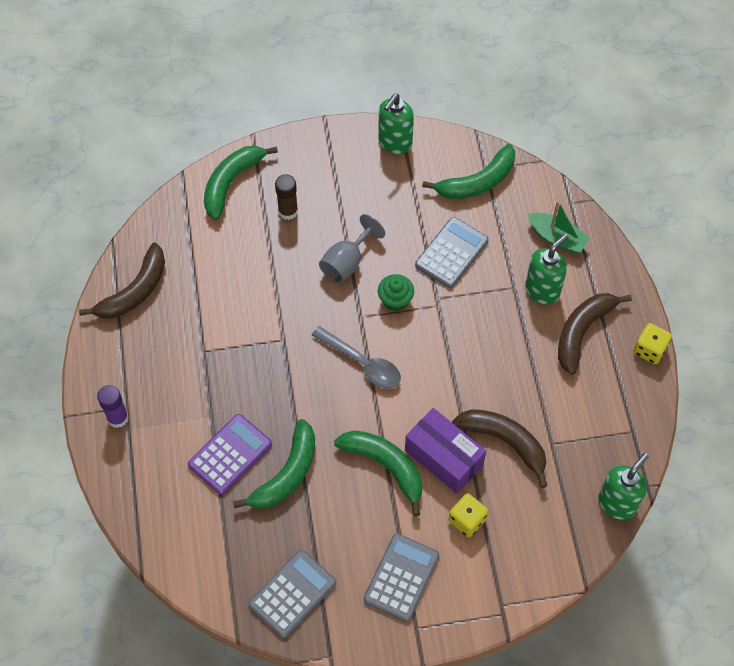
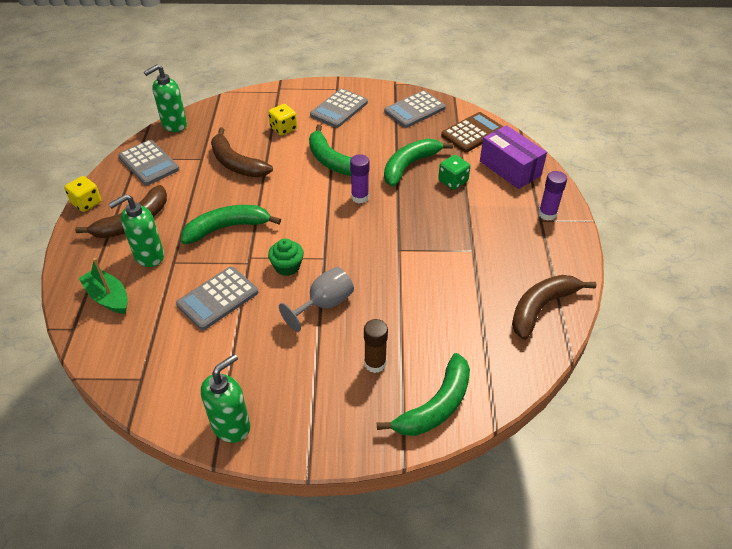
camera: 170 degrees left, 15 degrees down
(208, 554) = (472, 133): none -> brown calculator
(230, 454) = (453, 181): purple calculator -> green dice
(339, 409) = (360, 197): none -> purple glue stick
(362, 363) = (332, 224): grey spoon -> none
(444, 457) = (286, 161): purple box -> purple box (510, 168)
(477, 182) = (158, 364): green banana -> green banana (227, 228)
(613, 425) = (149, 163): none -> grey calculator

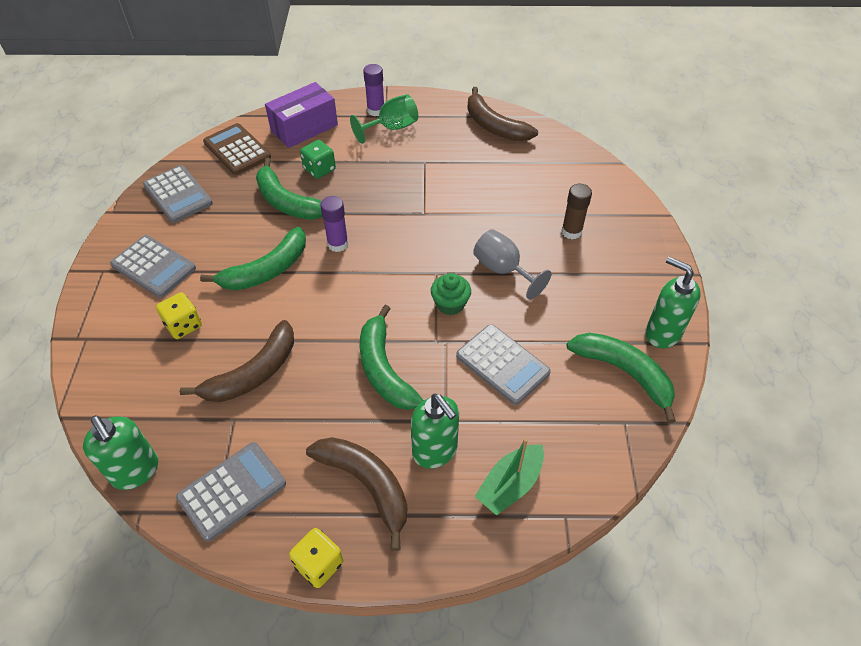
camera: 90 degrees left, 5 degrees up
(435, 406) = (609, 194): green banana -> green banana (624, 373)
(521, 226) = (391, 128): none -> green goblet

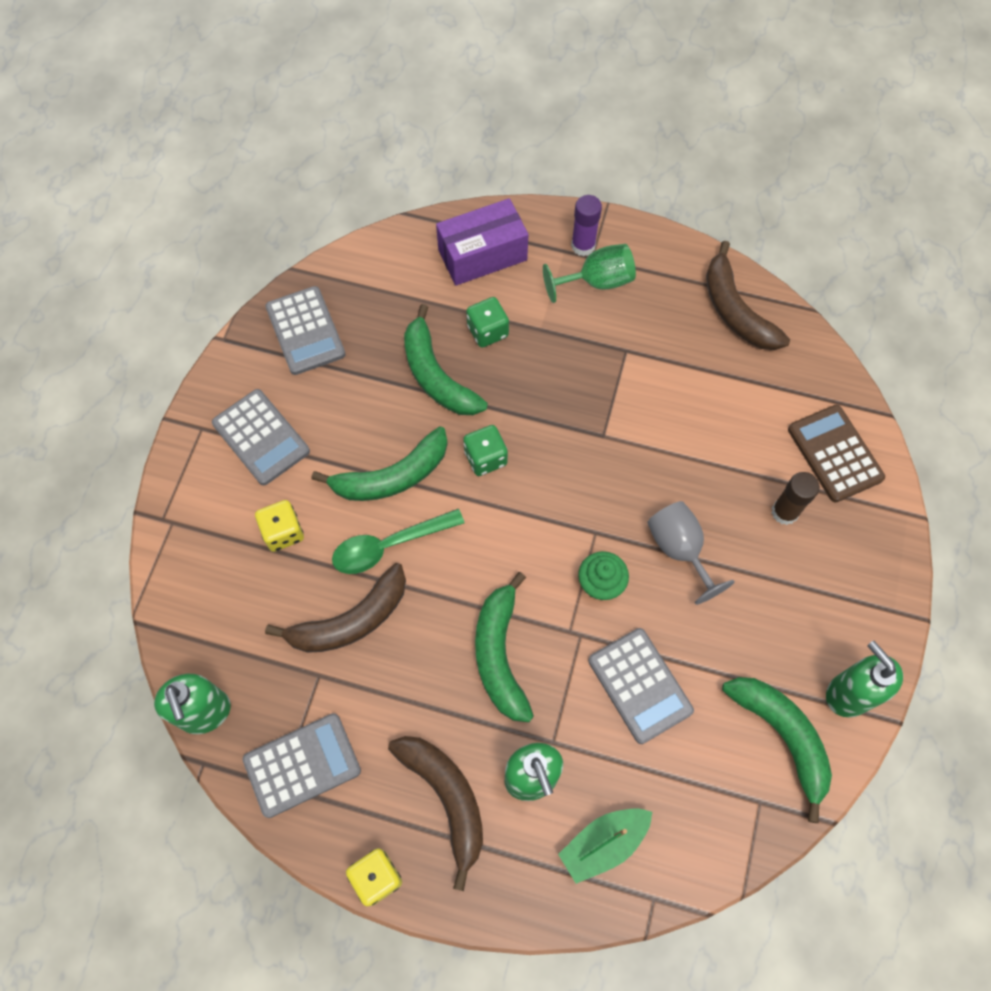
camera: 15 degrees right, 15 degrees up
(237, 150) = (389, 273): brown calculator -> brown calculator (834, 454)
(274, 315) = (389, 546): none -> green spoon
(338, 244) = (485, 458): purple glue stick -> green dice

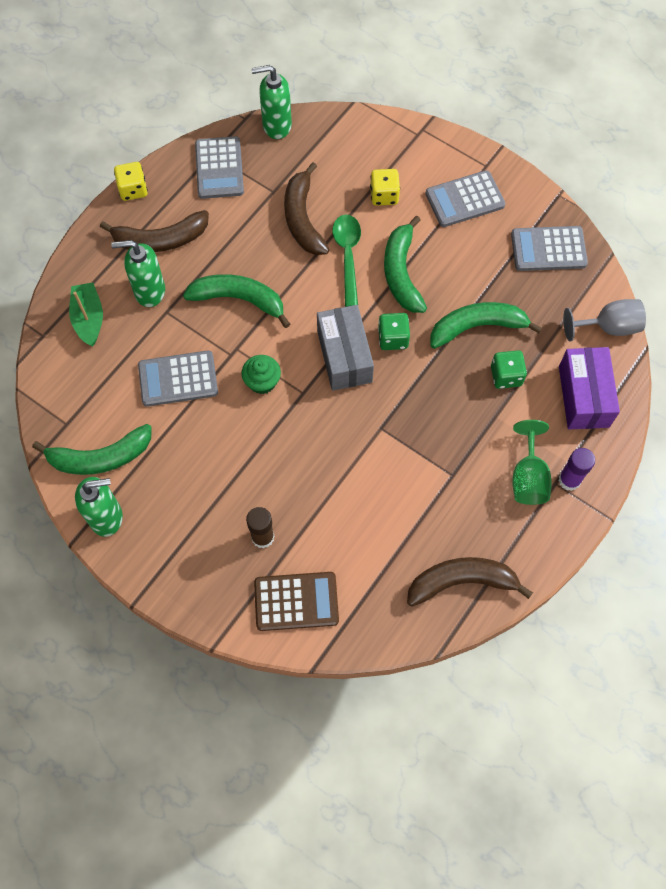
camera: 110 degrees right, 0 degrees up
(530, 503) = (344, 356): none -> grey box
(679, 549) = (265, 446): grey goblet -> grey goblet (608, 327)

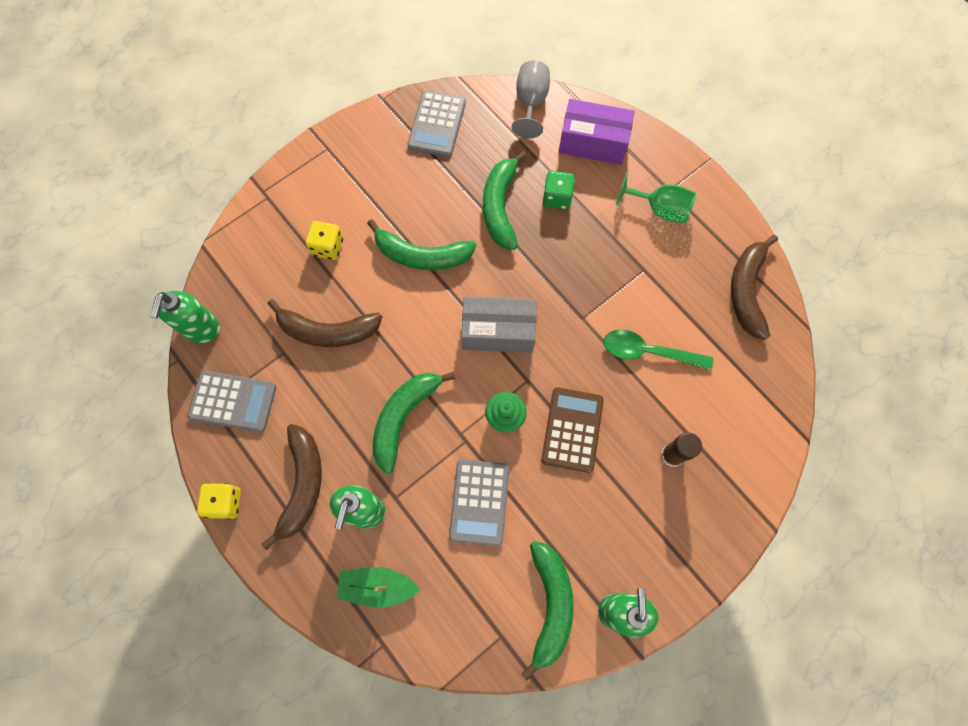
camera: 75 degrees left, 5 degrees up
(296, 601) = (741, 439): brown calculator -> brown calculator (572, 430)
(347, 256) = (386, 299): green spoon -> green spoon (648, 352)
(393, 338) = (491, 282): green dice -> none
(464, 199) = (358, 177): grey calculator -> none
(569, 480) = (669, 178): purple glue stick -> none

